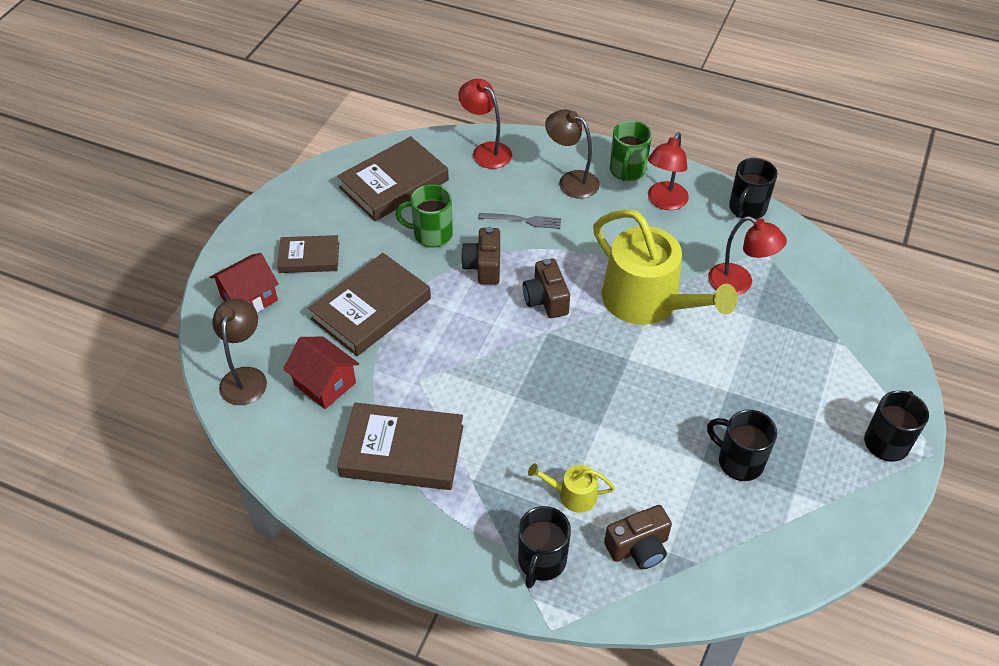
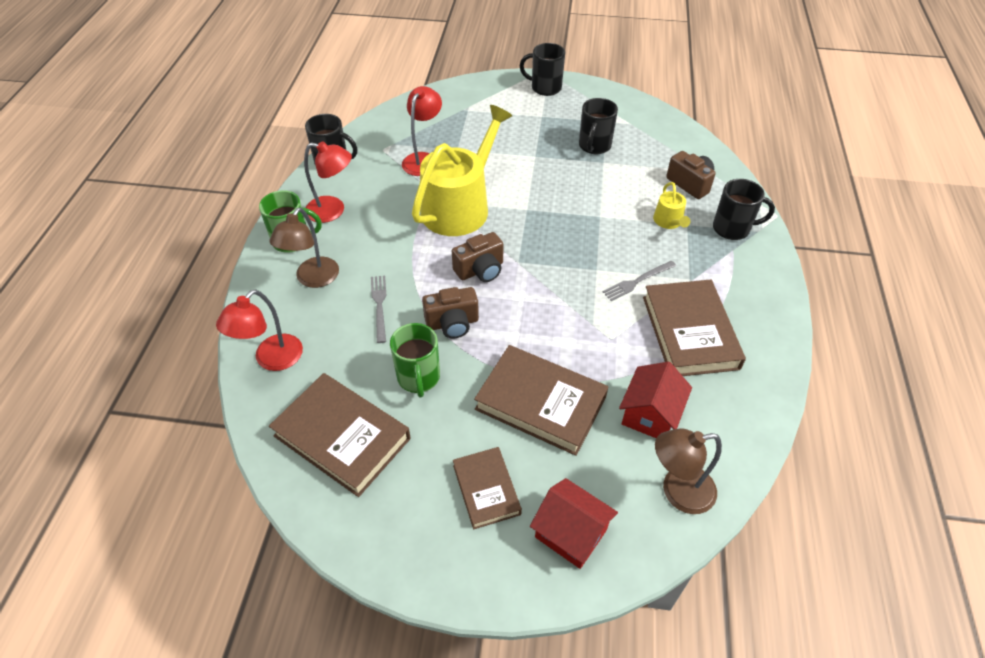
camera: 105 degrees left, 0 degrees up
(487, 428) = (637, 281): none -> grey fork

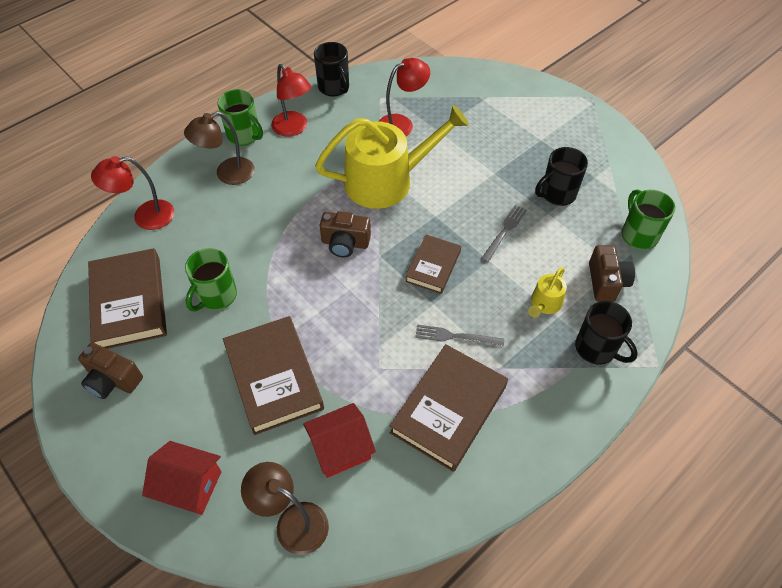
camera: 40 degrees right, 5 degrees up
(379, 305) = (248, 224): grey fork -> grey fork (504, 231)
(452, 323) = (281, 272): brown camera -> brown camera (113, 380)
(486, 489) = (172, 409): brown book -> brown book (433, 266)
(545, 88) = (574, 114): black mug -> none
(571, 533) = (189, 486): red house -> red house turned 60 degrees counterclockwise
(675, 142) = (638, 235): none -> green mug

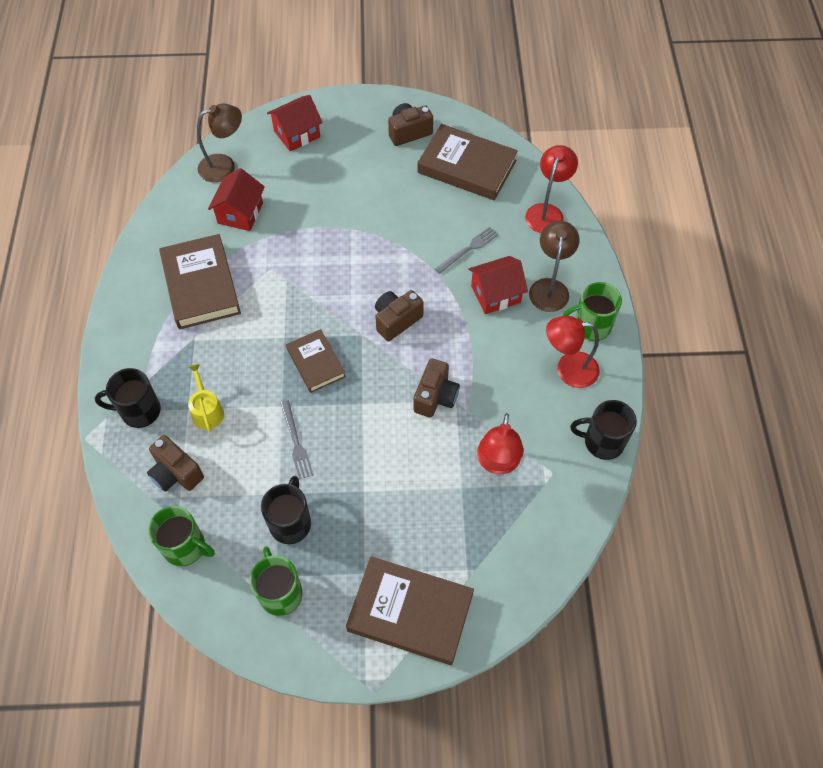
camera: 130 degrees right, 5 degrees up
(216, 296) = (424, 215): green mug -> green mug (280, 592)
(262, 200) = (495, 294): none -> red house
(274, 377) = (325, 209): brown book -> brown book (410, 612)
(386, 181) = (435, 397): yellow watering can -> brown camera
(455, 336) = (245, 330): grey fork -> grey fork (468, 249)

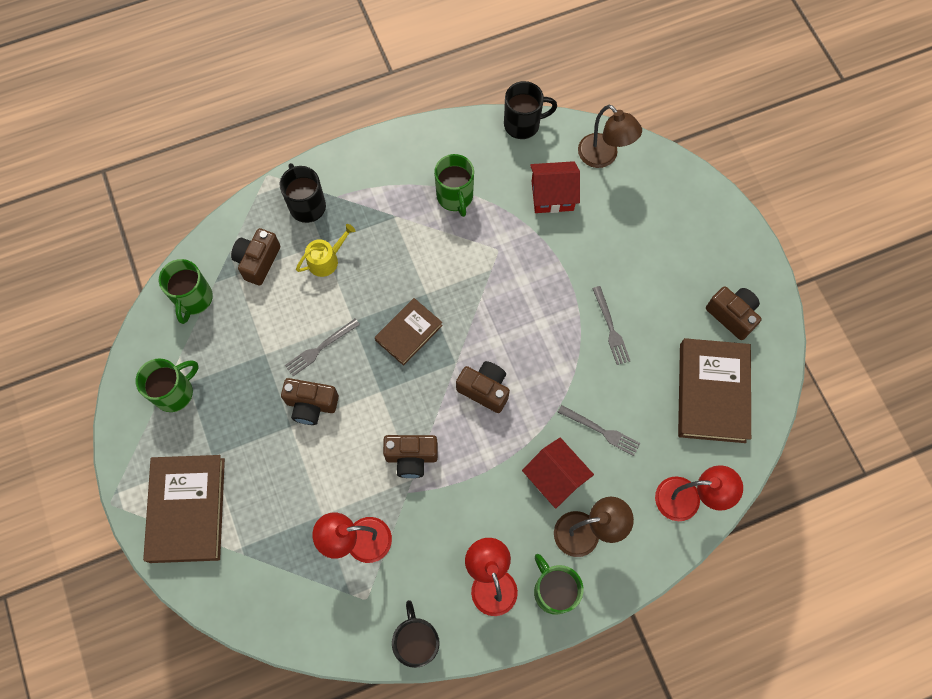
camera: 70 degrees right, 10 degrees up
(201, 285) = (455, 197): brown book -> green mug
(290, 522) = (241, 375): black mug -> black mug (523, 124)
(297, 134) = (676, 206): red house -> none
(350, 466) = (311, 405): none -> brown camera
(382, 213) = (610, 328): none -> grey fork

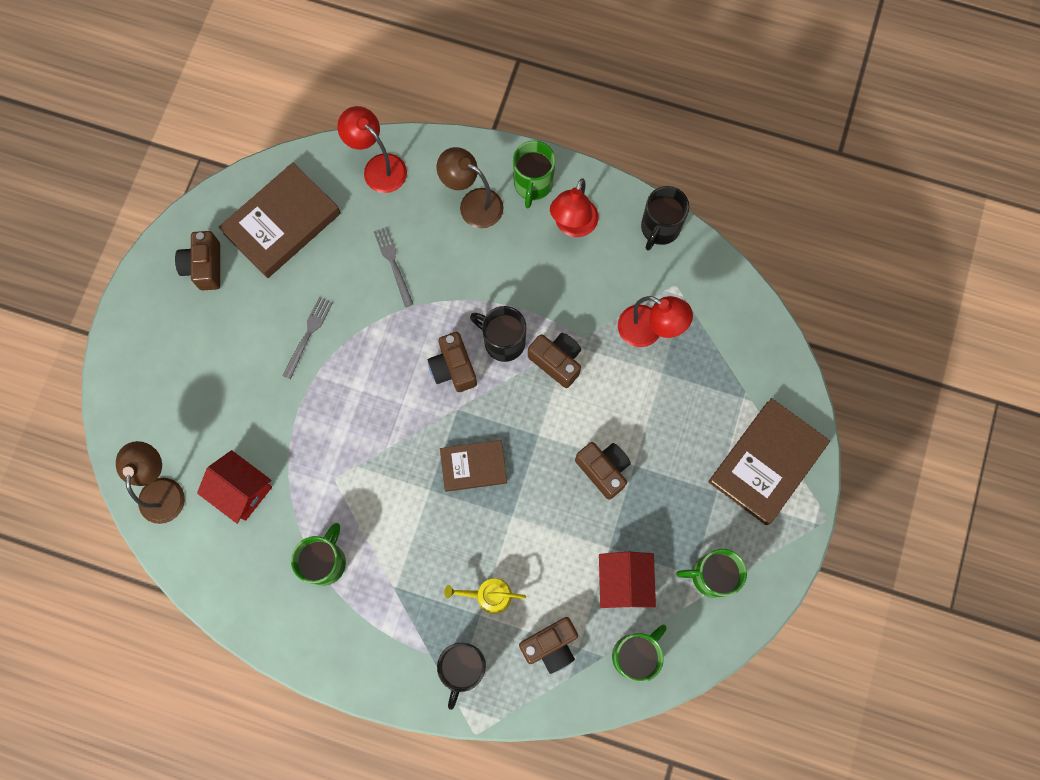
camera: 140 degrees left, 5 degrees up
(320, 348) = (558, 514): grey fork -> none
(523, 124) = (199, 584): black mug -> black mug (503, 341)
(555, 477) = (460, 258): red house -> red house (624, 582)

